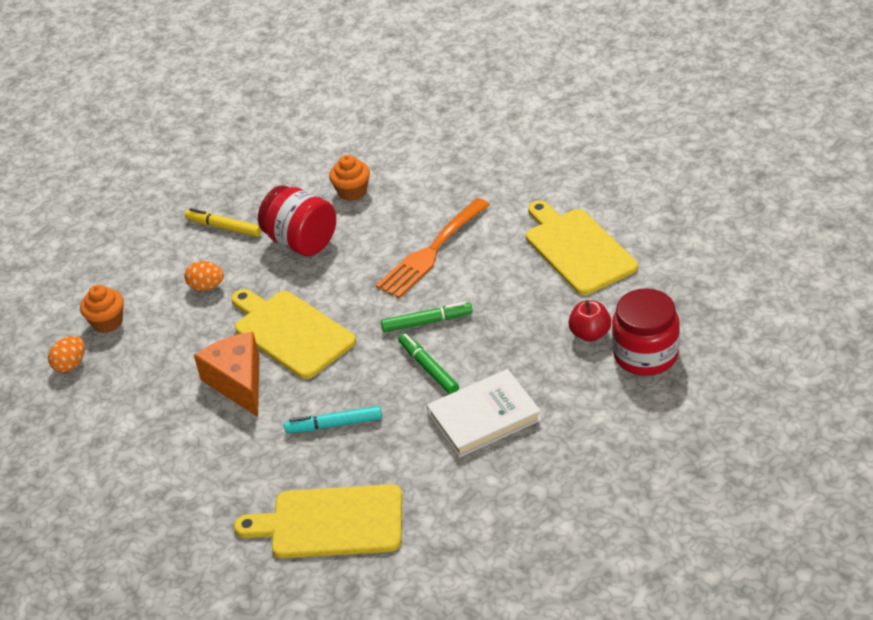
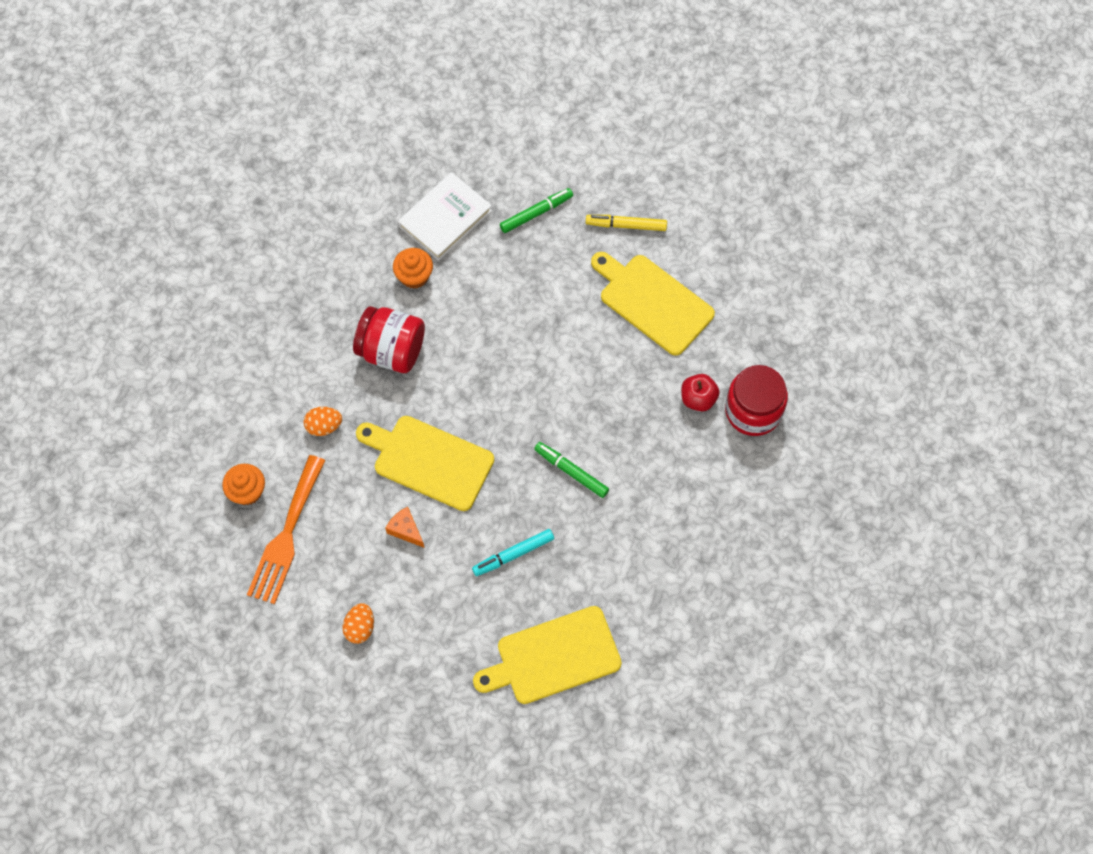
camera: 25 degrees left, 25 degrees up
(71, 364) = (236, 549): orange egg -> orange egg (360, 627)
(224, 227) = (307, 349): yellow marker -> yellow marker (626, 225)
(238, 382) = (405, 530): orange cheese -> orange cheese, size x0.53
(427, 322) = (549, 419): green marker -> green marker (536, 213)
(431, 252) = (520, 335): orange fork -> orange fork (286, 536)
(484, 417) = (640, 513): white book -> white book (445, 218)

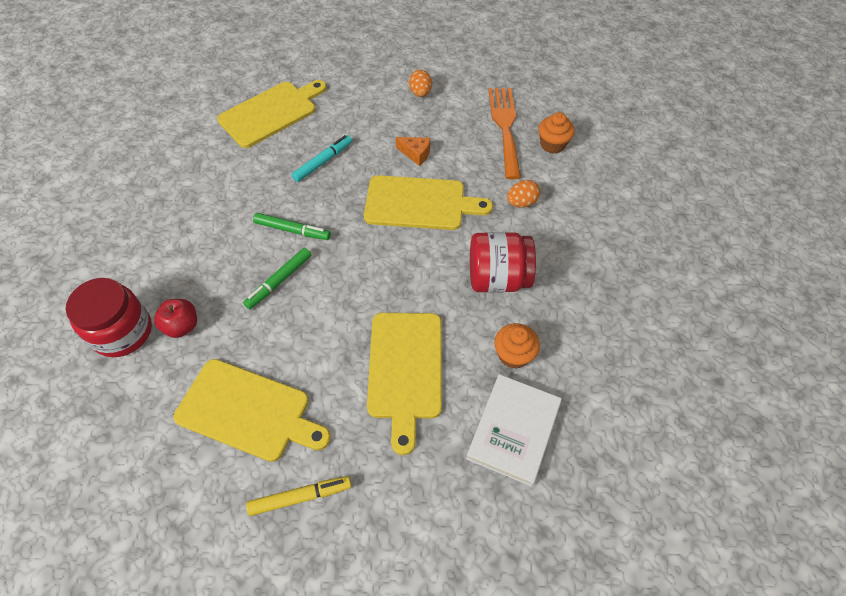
camera: 160 degrees right, 10 degrees down
(511, 293) = (405, 369): none -> yellow cutting board
(536, 213) = (413, 474): green marker -> green marker (279, 281)

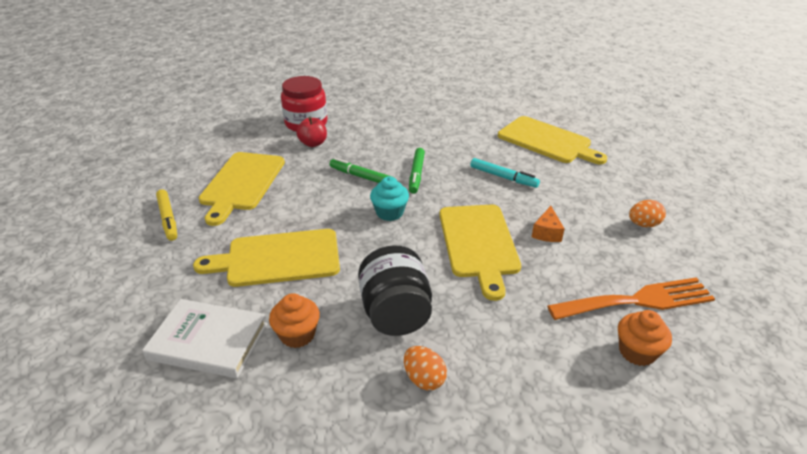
camera: 80 degrees right, 20 degrees down
(354, 263) = (389, 213): none -> turquoise cupcake
(497, 278) = (395, 313): red jar -> black jar
(521, 203) = (516, 326): orange egg -> orange egg (424, 379)

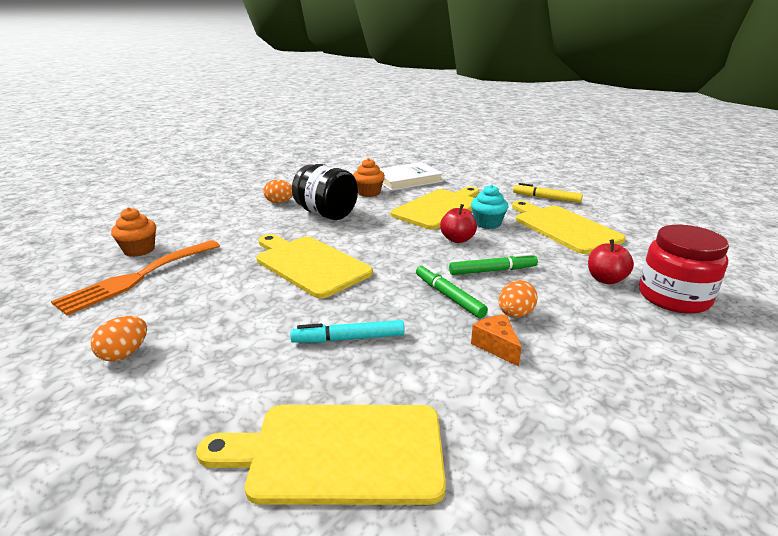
camera: 140 degrees right, 10 degrees down
(334, 212) = (457, 239): none -> red apple
(389, 213) = (415, 255): turquoise cupcake -> turquoise cupcake (487, 223)
(398, 150) = (515, 314): none -> orange egg
(547, 232) = (248, 297): orange cheese -> orange cheese (496, 346)

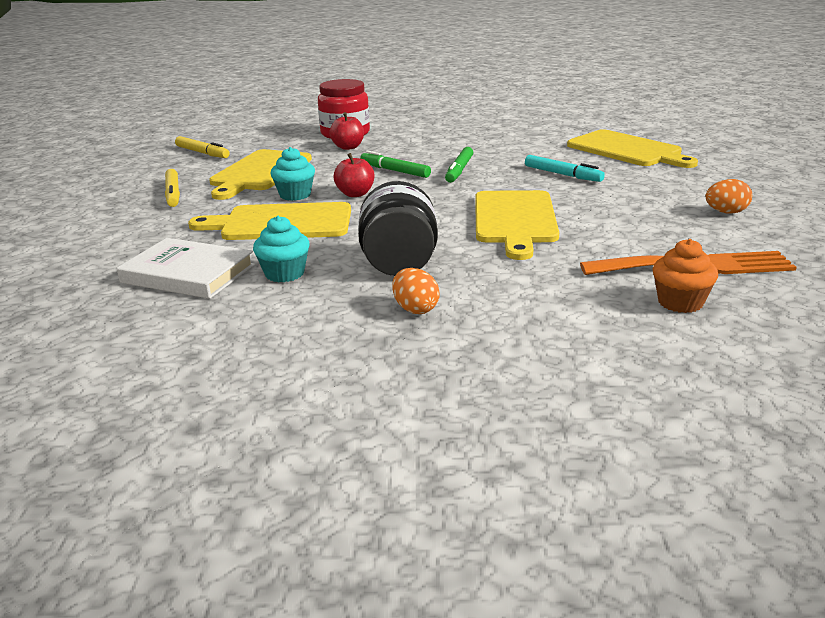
camera: 130 degrees left, 0 degrees up
(369, 193) = (284, 273): orange cupcake -> turquoise cupcake
(496, 346) = (488, 149): orange cheese -> none
(515, 314) = (444, 154): orange egg -> none
(655, 224) = (202, 153): none -> yellow marker

